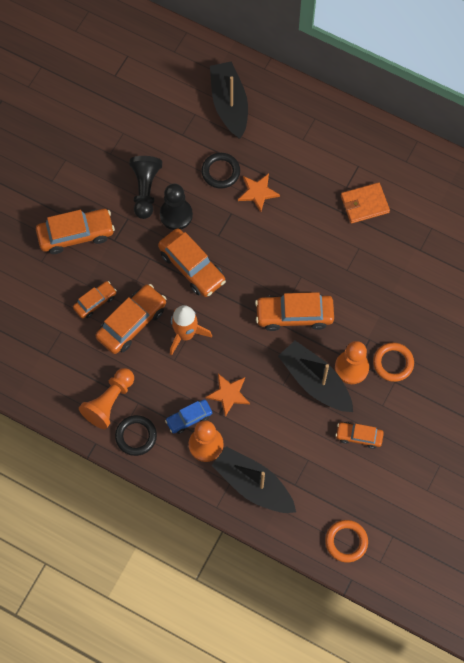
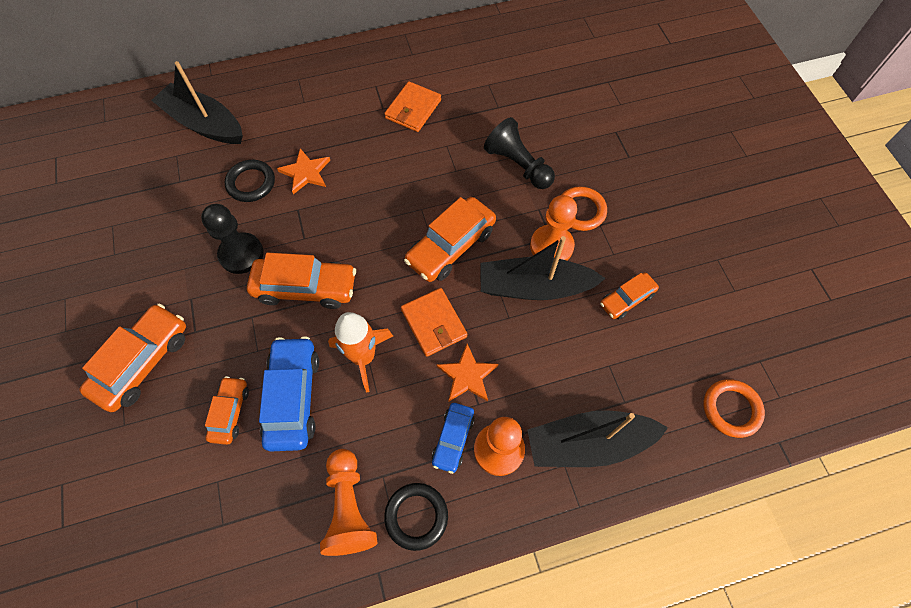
camera: 45 degrees left, 5 degrees down
(132, 323) = (293, 397): orange car -> blue car
(145, 190) = (185, 257): black pawn -> black pawn (518, 165)
(239, 350) = (434, 323): none -> orange wallet

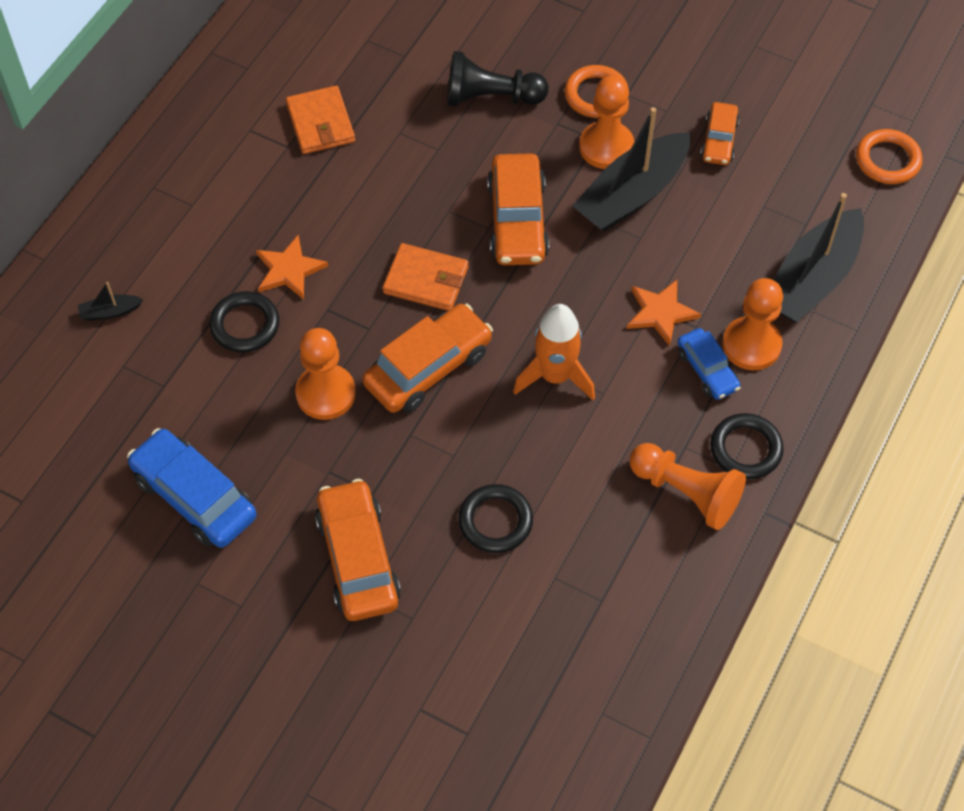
camera: 45 degrees left, 5 degrees down
(204, 124) = (110, 312): black boat -> black boat, size x0.41
(230, 412) = (495, 521): orange car -> black ring
(241, 254) = (325, 393): black pawn -> orange pawn
(293, 397) = (535, 460): blue car -> blue car (194, 497)
(434, 323) = (582, 297): orange wallet -> orange wallet (426, 280)

